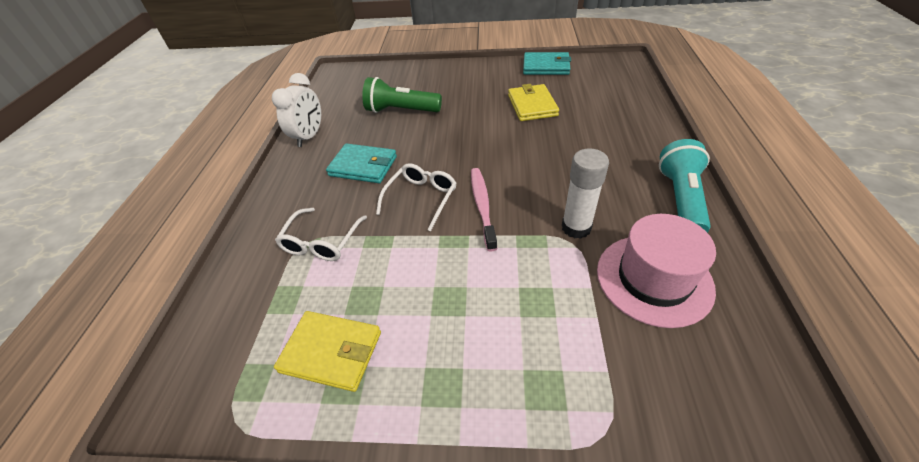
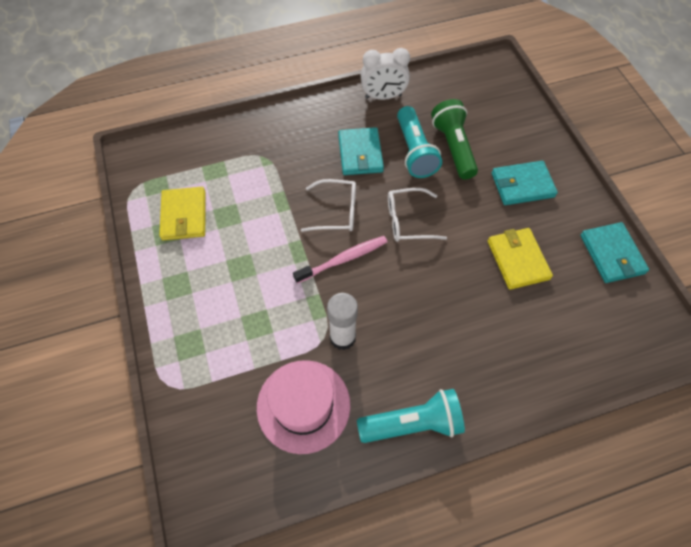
camera: 65 degrees right, 15 degrees up
(321, 242) = (268, 166): white glasses -> white glasses (408, 221)
(388, 132) = (414, 151): none -> turquoise flashlight
(463, 87) = (522, 185): none -> turquoise wallet
(532, 105) = (518, 260): yellow wallet -> yellow wallet turned 75 degrees counterclockwise

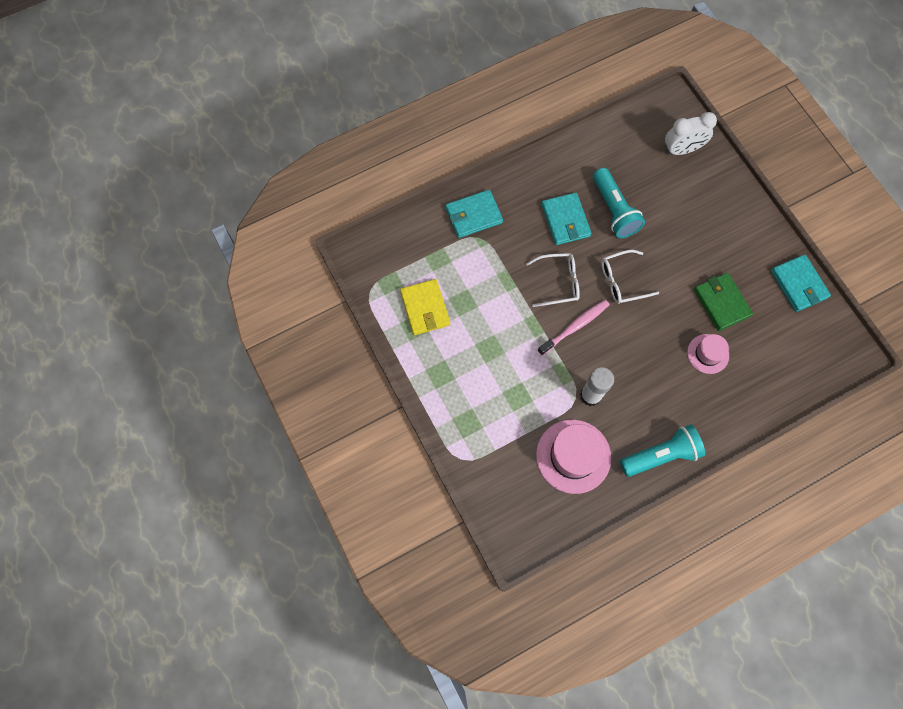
camera: 10 degrees left, 10 degrees up
(383, 96) = (573, 155): white clock -> white clock (682, 150)
(453, 147) = (648, 200): green flashlight -> none
(492, 313) = (708, 354): none -> pink hat
(518, 260) = (721, 302): yellow wallet -> green wallet
(522, 185) = (715, 229): turquoise wallet -> turquoise wallet (473, 215)

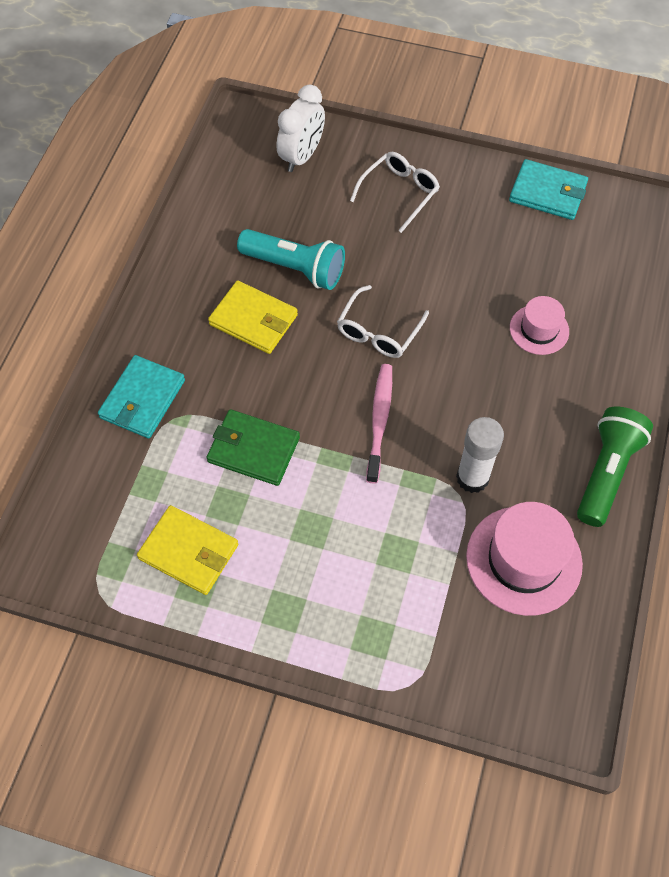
camera: 45 degrees left, 10 degrees down
(558, 282) = (313, 390): white glasses -> white glasses (399, 193)
(565, 220) = (253, 320): turquoise wallet -> yellow wallet
(661, 455) = (606, 473): turquoise flashlight -> green flashlight
(721, 302) = (497, 269): green wallet -> green wallet (253, 449)

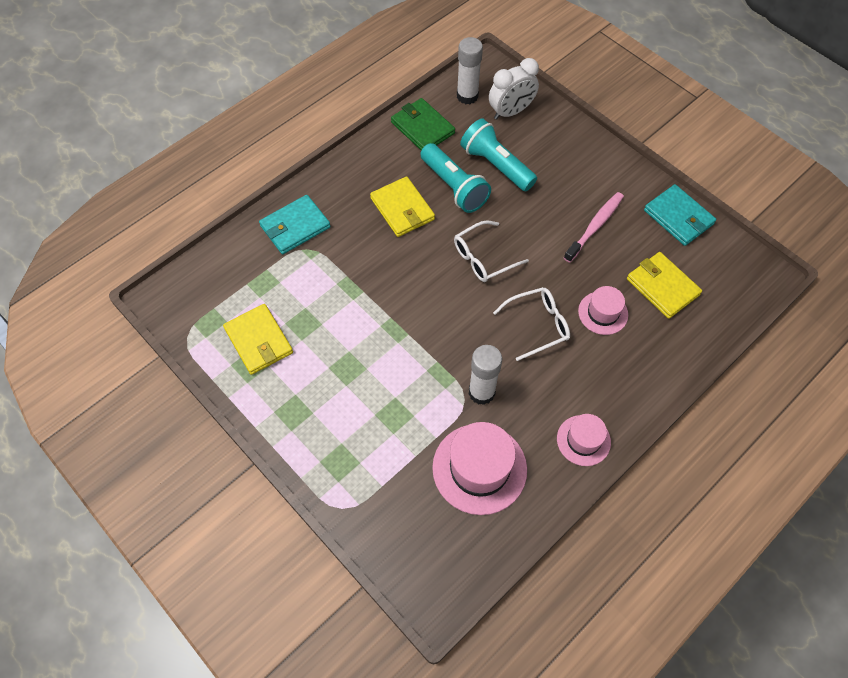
camera: 30 degrees right, 0 degrees up
(242, 160) = (467, 96): none -> white glue stick
(253, 449) = (344, 296): green wallet -> green wallet (422, 128)
(325, 223) = (496, 165): none -> turquoise flashlight
(379, 421) = (442, 319): pink toothbrush -> pink toothbrush (595, 226)
(399, 193) = (564, 168): white glasses -> white glasses (537, 325)
(579, 273) = (662, 287): none -> yellow wallet
(606, 473) = (583, 440): green flashlight -> pink hat

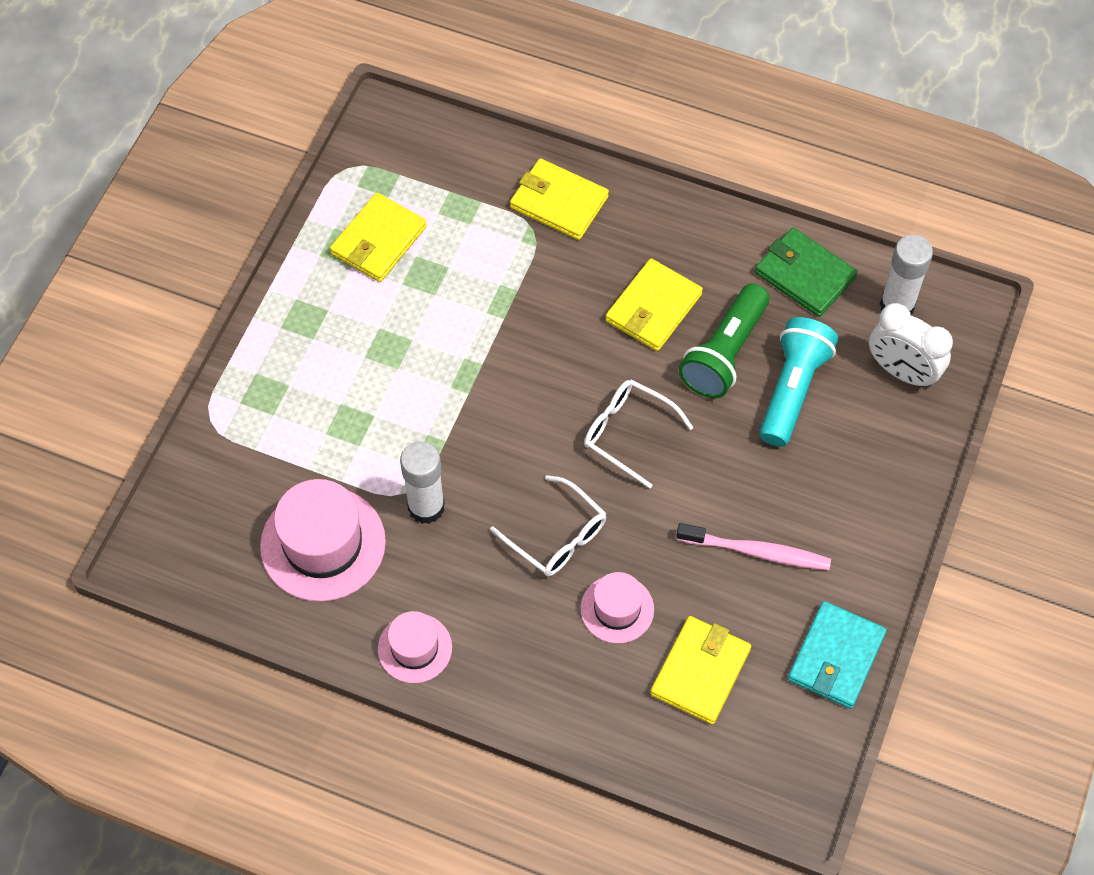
camera: 65 degrees right, 0 degrees up
(295, 226) = (559, 202): turquoise wallet -> yellow wallet
(422, 128) = (804, 275): green wallet -> green wallet turned 75 degrees counterclockwise
(454, 187) = (724, 353): turquoise flashlight -> green flashlight

